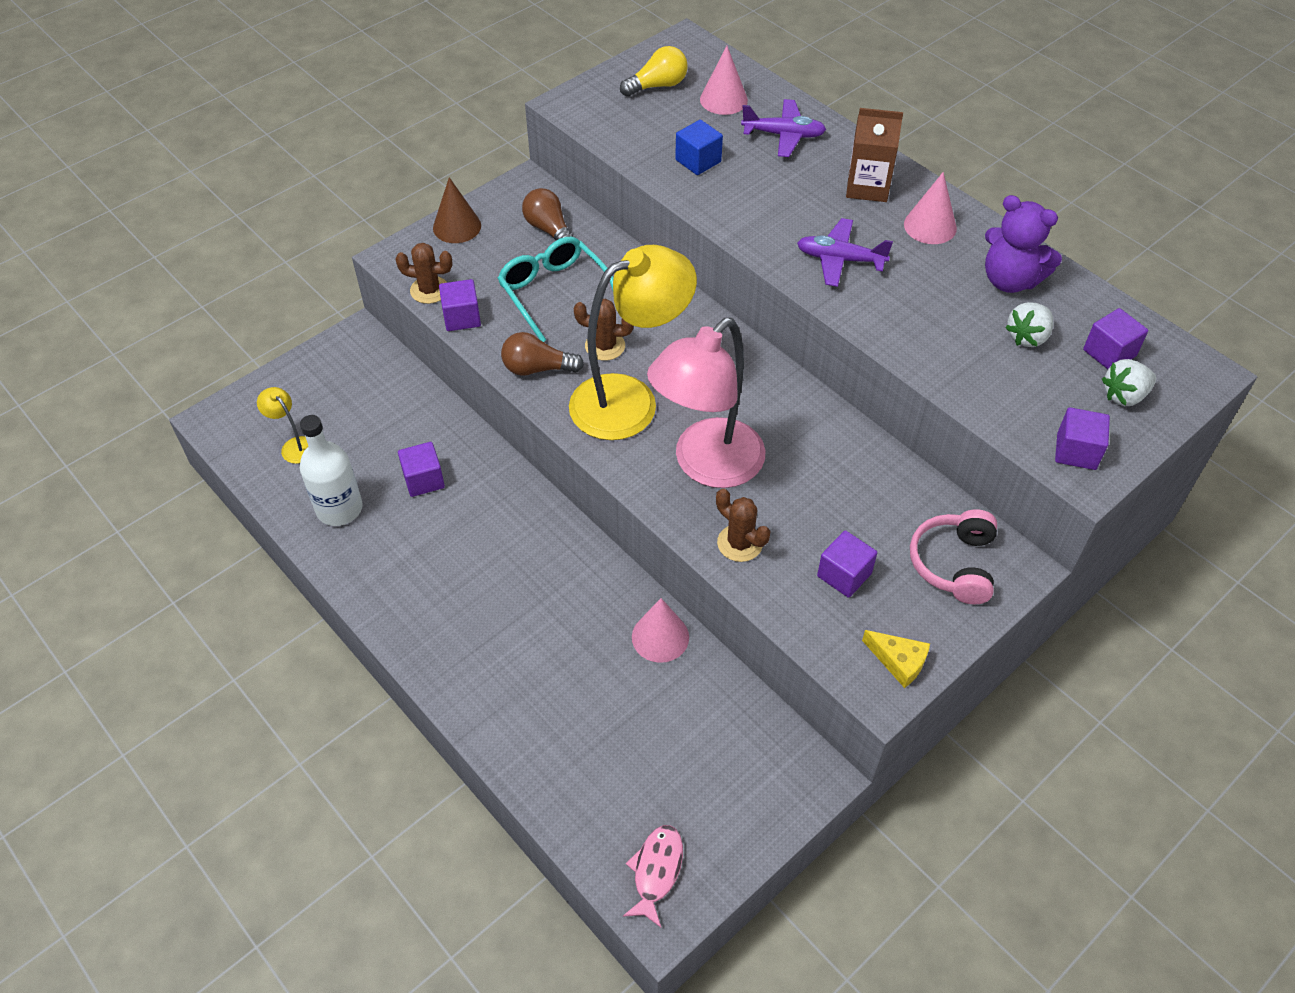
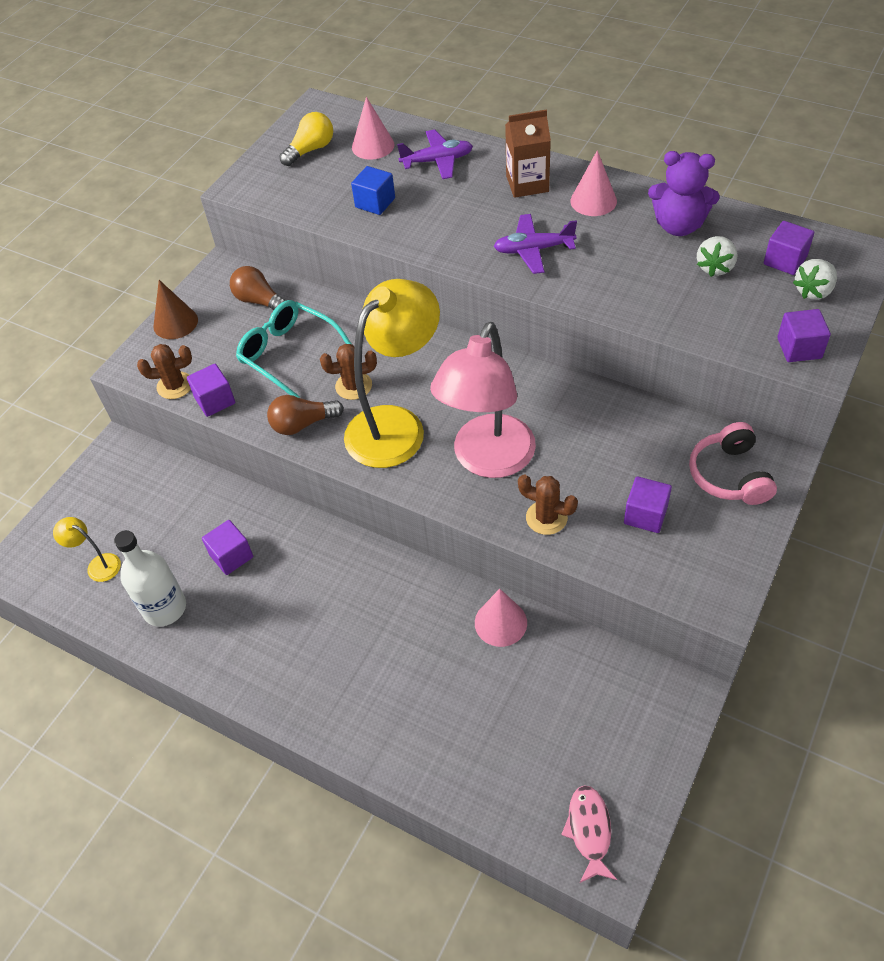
camera: 15 degrees left, 0 degrees up
(899, 661) = (724, 573): yellow cheese -> none

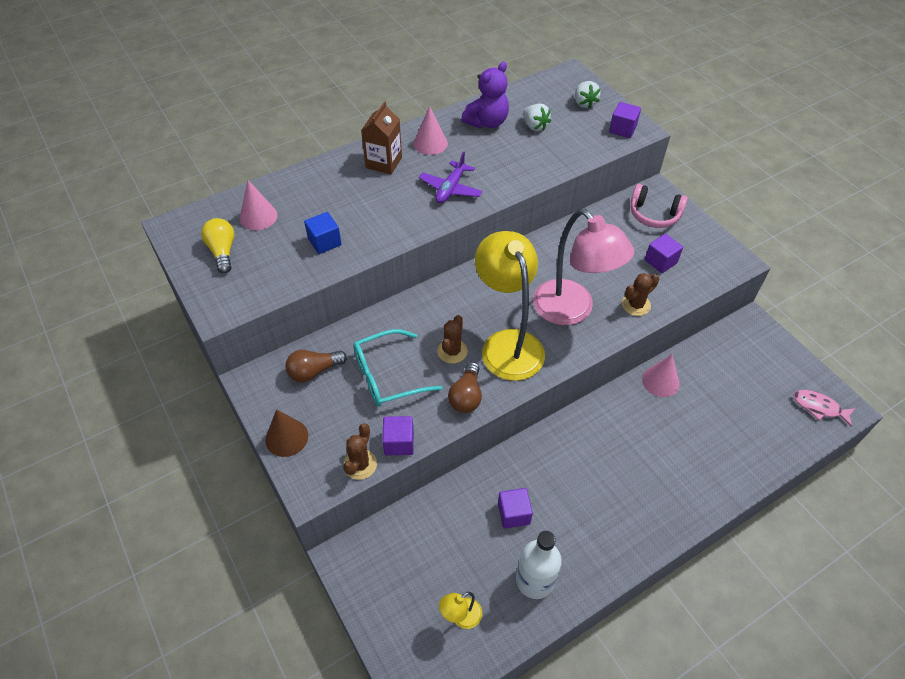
camera: 65 degrees left, 0 degrees up
(437, 161) = (314, 192): purple plane -> none
(785, 260) = (552, 100): purple cube -> none

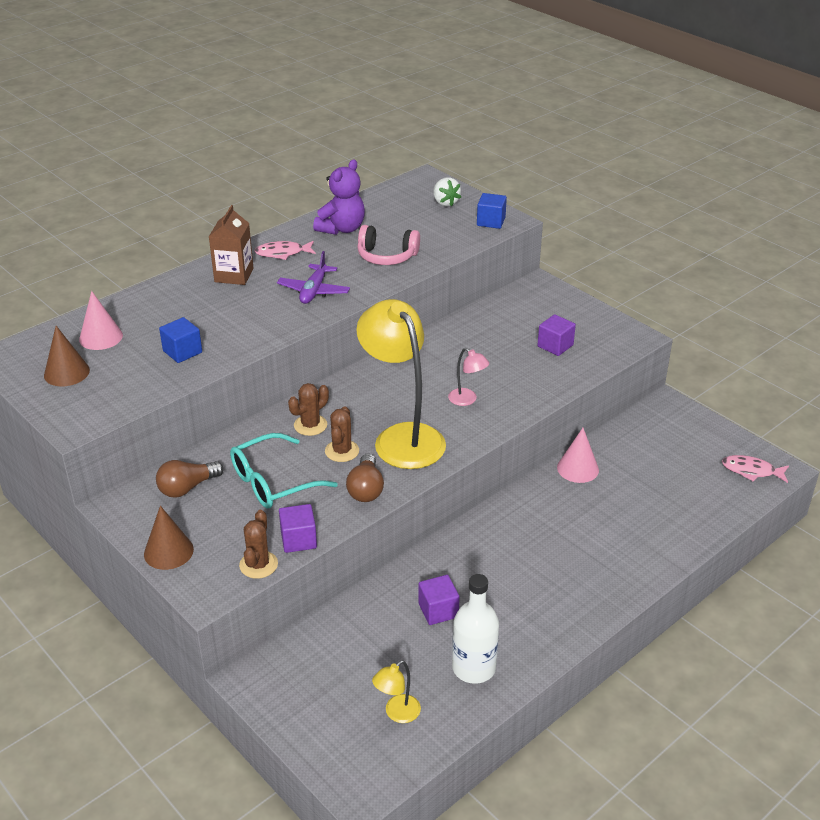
camera: 10 degrees left, 15 degrees down
(222, 251) = (66, 372): yellow light bulb -> brown cone
(430, 143) = (282, 253): pink cone -> pink fish
(535, 126) = (395, 228): white strawberry -> none
(572, 311) = (467, 400): pink lamp -> pink lamp, size x0.42
(622, 129) = (491, 221): purple cube -> blue cube
(636, 305) = (536, 387): brown cactus -> brown cactus (310, 425)
(654, 214) = (540, 305): pink headphones -> pink headphones (387, 256)

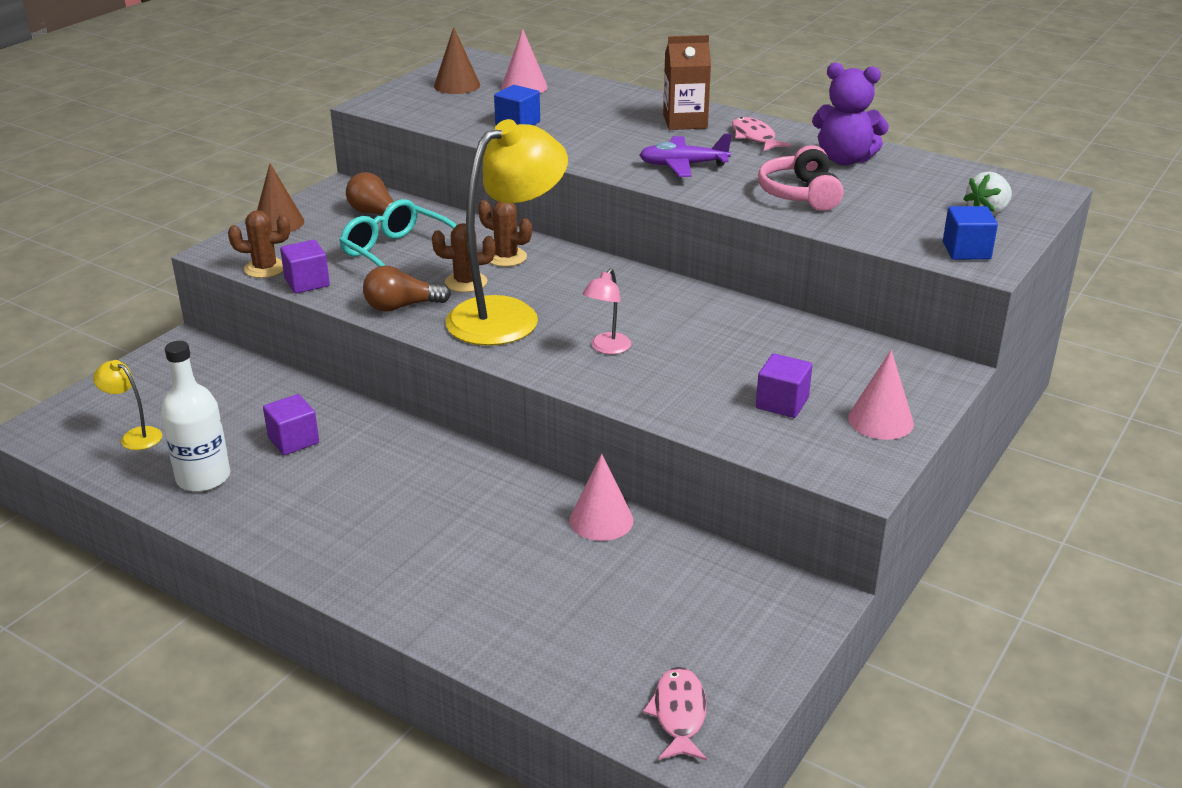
camera: 75 degrees right, 5 degrees down
(583, 317) = (880, 420): none -> pink cone

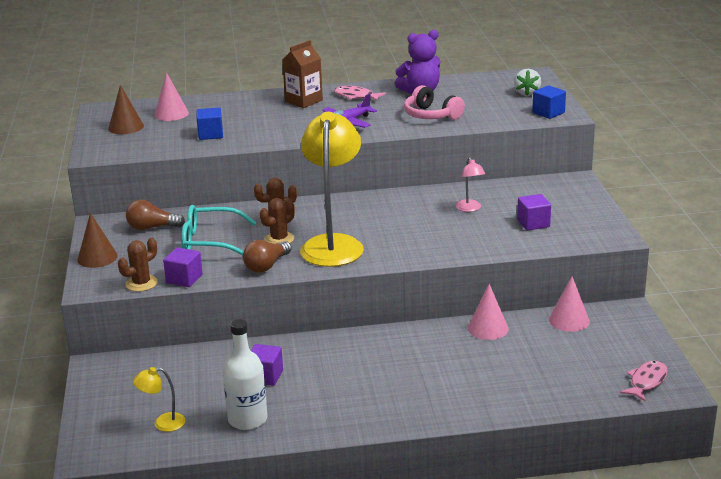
camera: 40 degrees left, 5 degrees down
(607, 348) = (413, 237): pink lamp -> pink lamp (470, 209)
(679, 714) = (646, 381): pink fish -> pink fish turned 75 degrees clockwise
(880, 420) = (584, 211): pink cone -> pink cone (569, 320)

